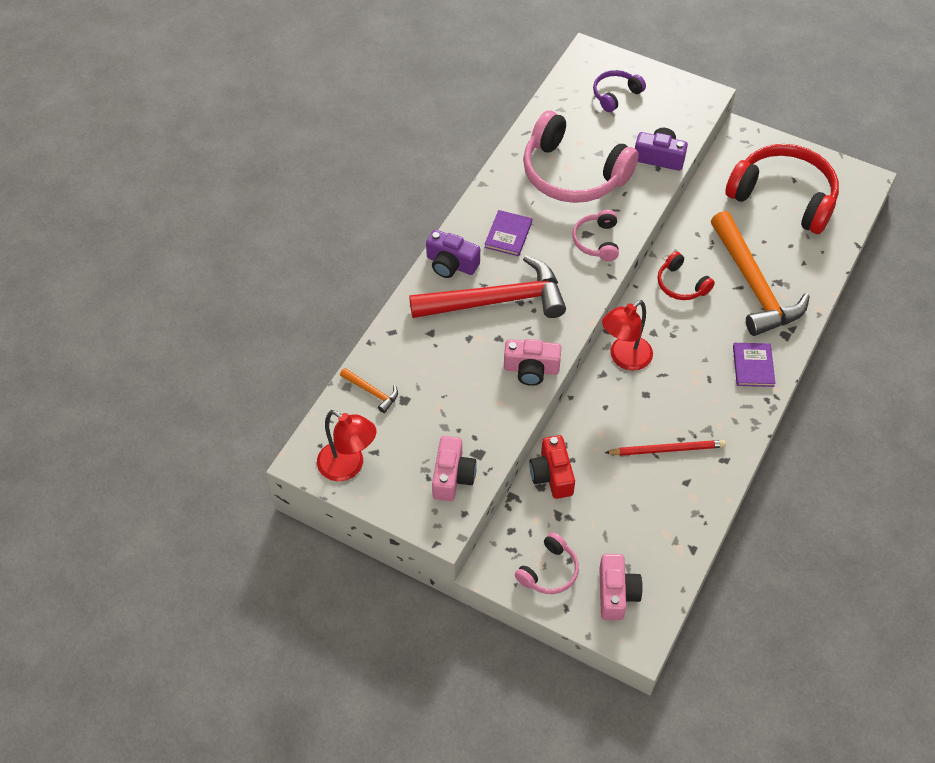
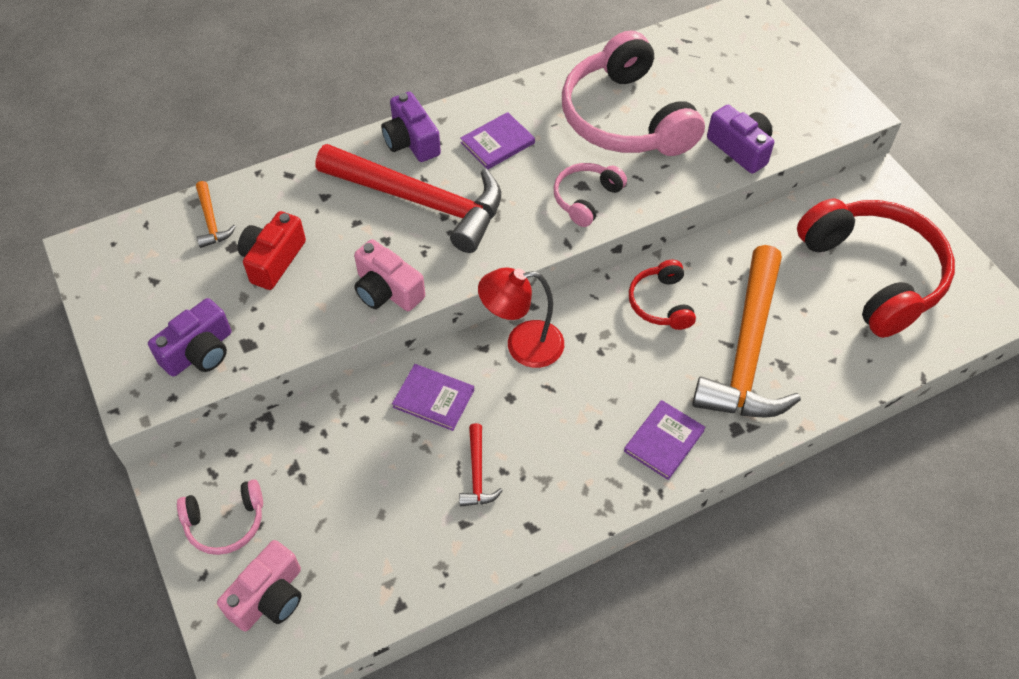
camera: 35 degrees right, 0 degrees up
(348, 467) = (115, 280): red lamp -> none
(452, 476) = (199, 352): pink camera -> purple camera
(552, 475) = (328, 421): red camera -> red camera (273, 260)
(602, 422) = (433, 398): none -> purple book
(615, 95) = (749, 63): purple headphones -> none
(667, 449) = (477, 473): red pencil -> red hammer

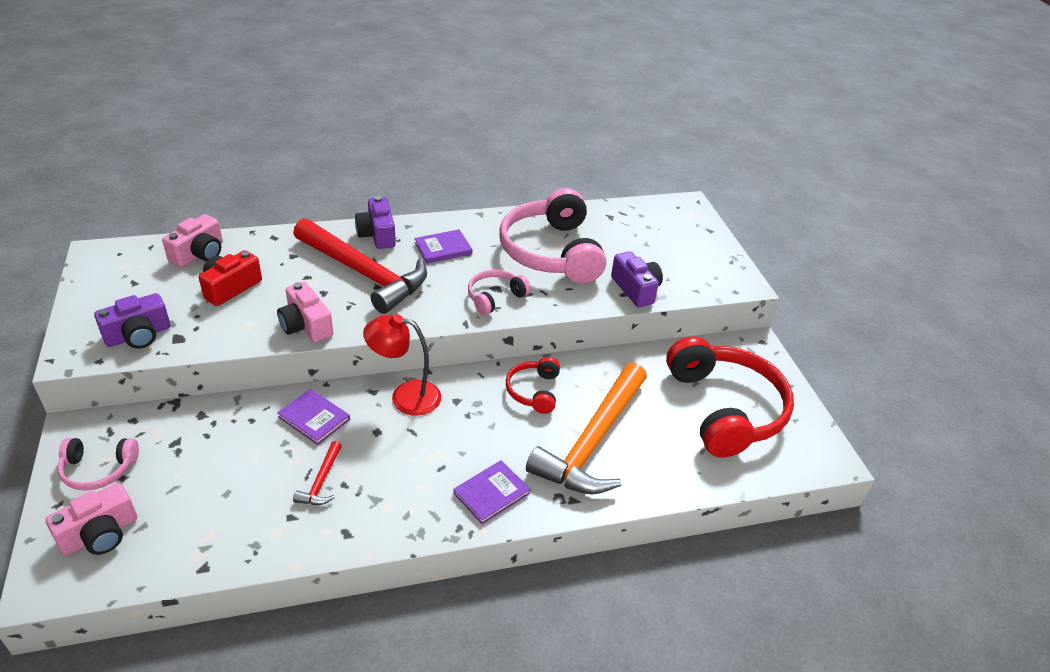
camera: 10 degrees right, 15 degrees down
(211, 221) = (199, 254): orange hammer -> pink camera

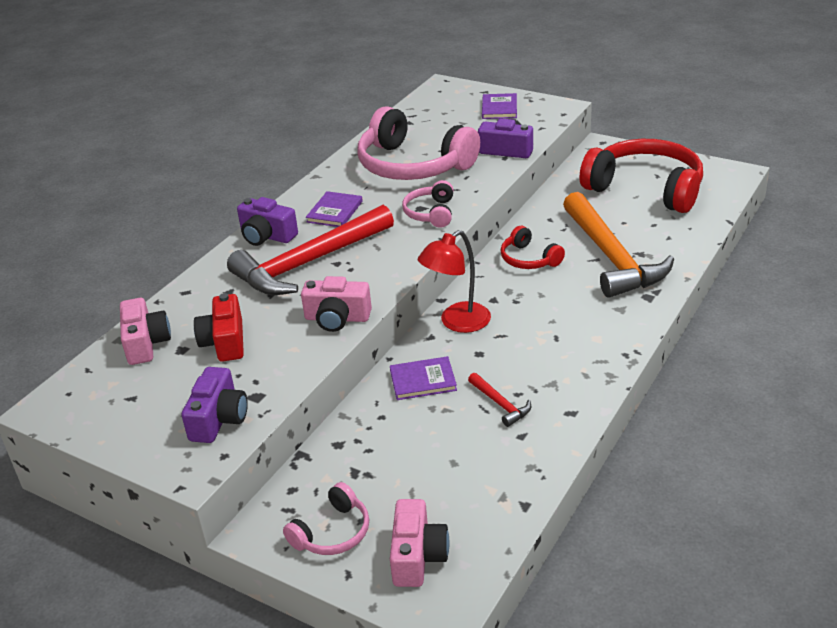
camera: 40 degrees left, 5 degrees down
(364, 273) = (309, 263): red hammer -> red hammer turned 150 degrees clockwise
(491, 493) = (609, 325): purple book -> purple book (499, 108)

